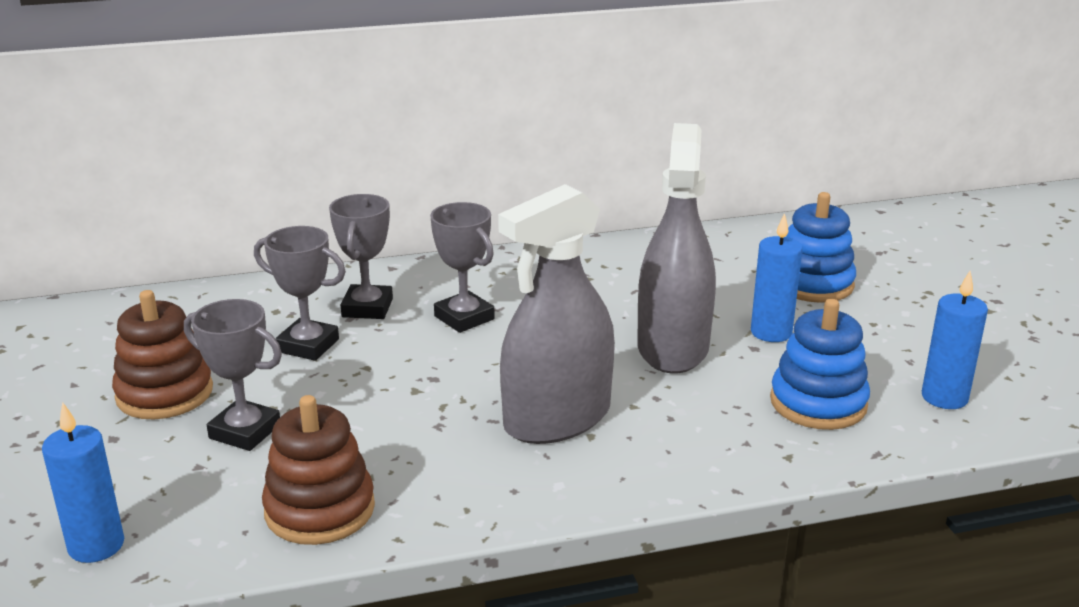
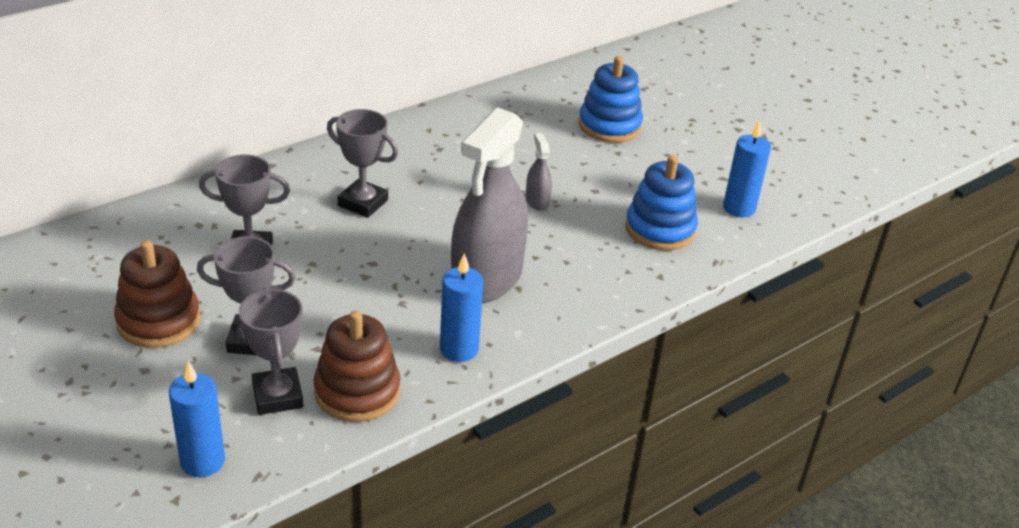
camera: 25 degrees left, 10 degrees up
(367, 308) = (276, 208): grey trophy -> grey trophy (277, 396)
(672, 347) = (537, 201): grey spray bottle -> grey spray bottle, size x0.41
(771, 332) = (600, 175): blue candle -> blue candle (459, 349)

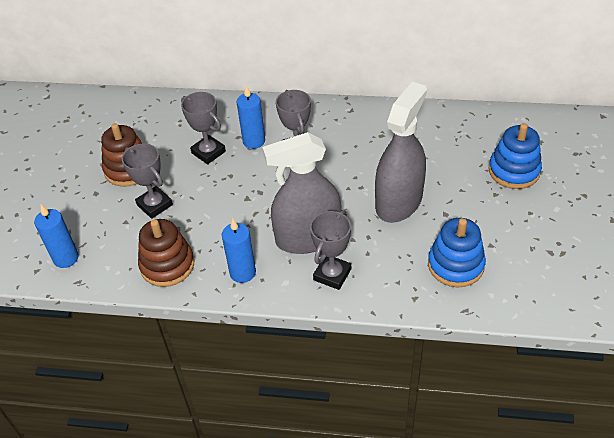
camera: 50 degrees right, 10 degrees up
(277, 396) = (131, 244): grey trophy -> grey trophy (332, 274)
(537, 201) = (398, 202): grey spray bottle -> grey spray bottle, size x2.45
(739, 208) = (533, 281): blue candle -> blue candle (254, 141)

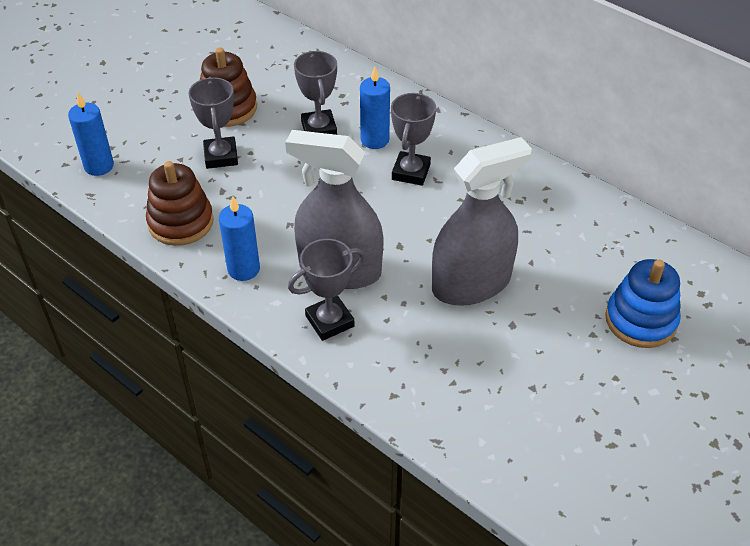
camera: 30 degrees right, 0 degrees up
(455, 265) = (471, 386): blue stacking toy -> none

